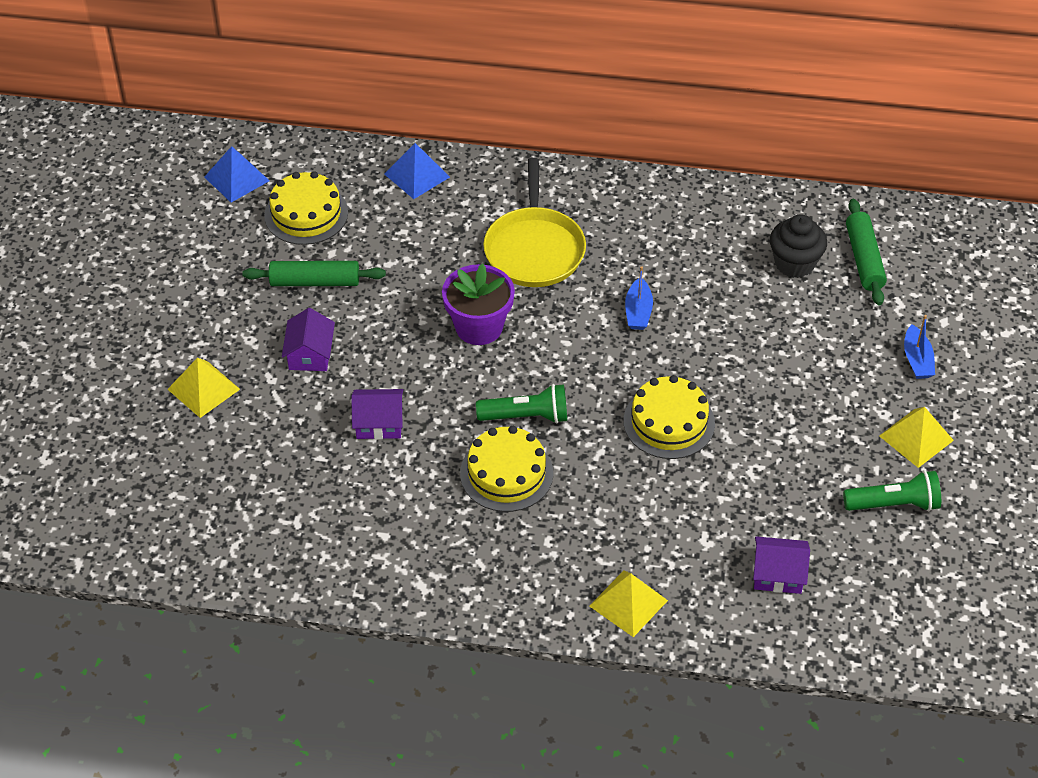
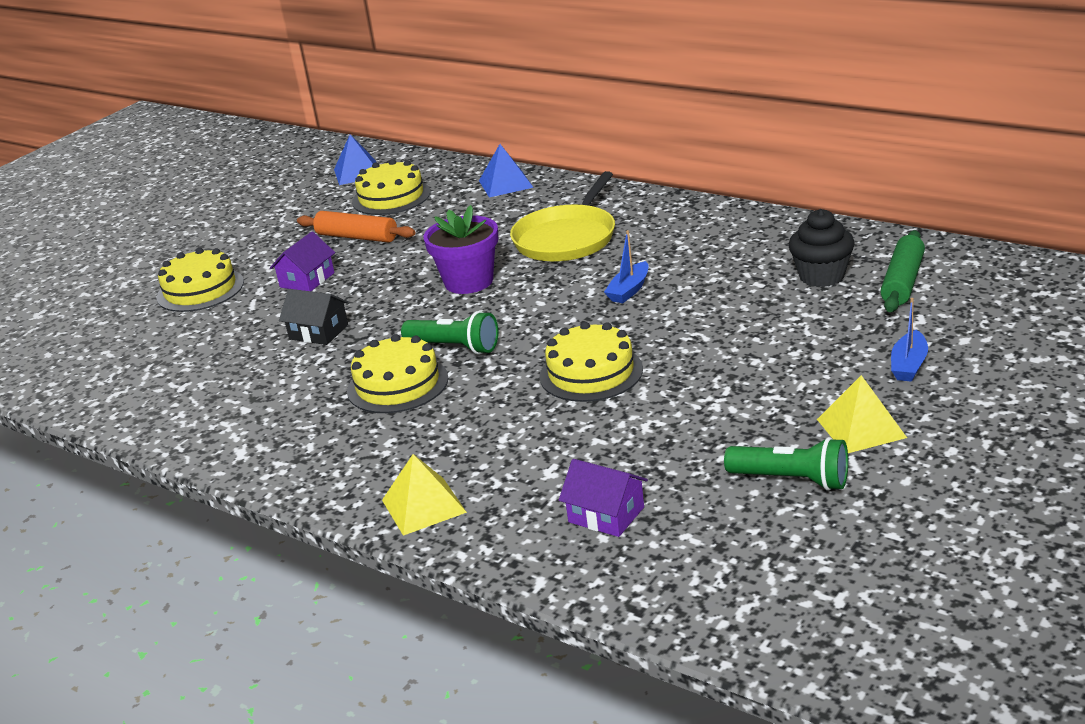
camera: 30 degrees right, 20 degrees down
(203, 389) = (200, 290): yellow pyramid -> yellow cake
(315, 282) = (357, 237): green rolling pin -> orange rolling pin
(379, 423) = (318, 332): purple house -> black house

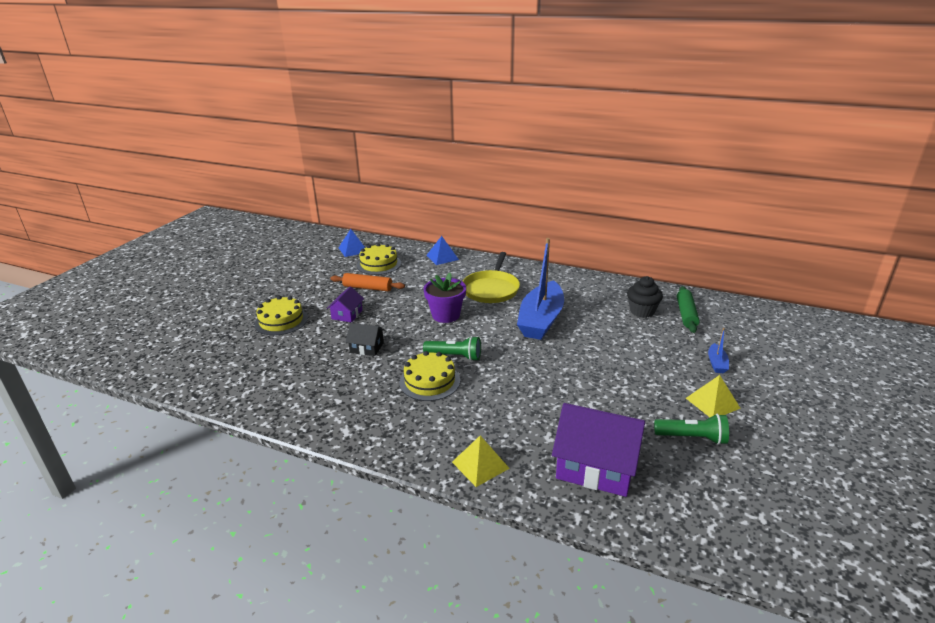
camera: 15 degrees left, 0 degrees up
(591, 373) = (543, 371): yellow cake -> none
(606, 515) = (596, 466): purple house -> purple house, size x1.95
(629, 290) = (541, 320): blue boat -> blue boat, size x2.43

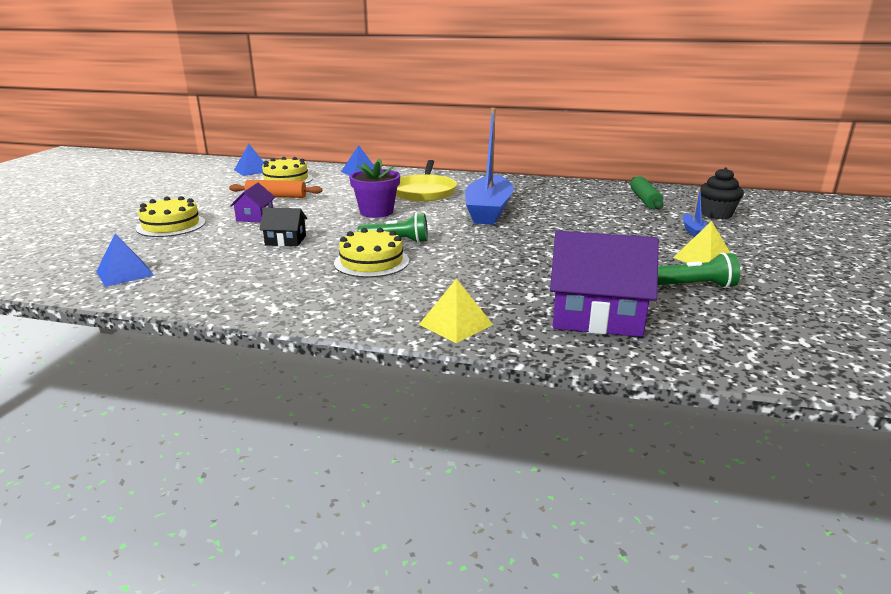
camera: 10 degrees left, 5 degrees down
(242, 379) = (125, 273): none -> blue pyramid
(642, 311) = (597, 200): black cupcake -> black cupcake (716, 214)

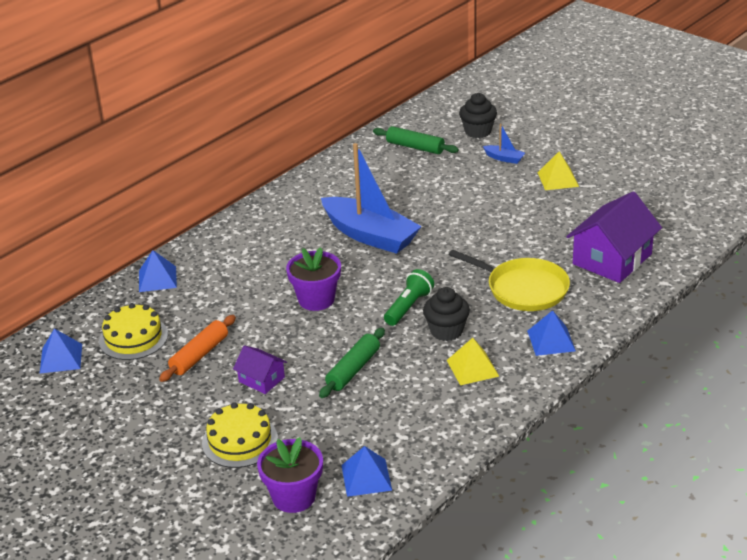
camera: 60 degrees left, 10 degrees up
(96, 254) = (294, 497): none -> purple flower pot
(285, 240) = (353, 369): black house -> green rolling pin
(371, 262) = (446, 331): yellow cake -> black cupcake
(396, 311) = (551, 340): none -> blue pyramid
(424, 192) = (276, 255): yellow pan -> yellow pan (523, 289)
(455, 324) = (588, 320): yellow pyramid -> yellow pyramid (472, 368)
(695, 286) = (597, 203): green flashlight -> none

